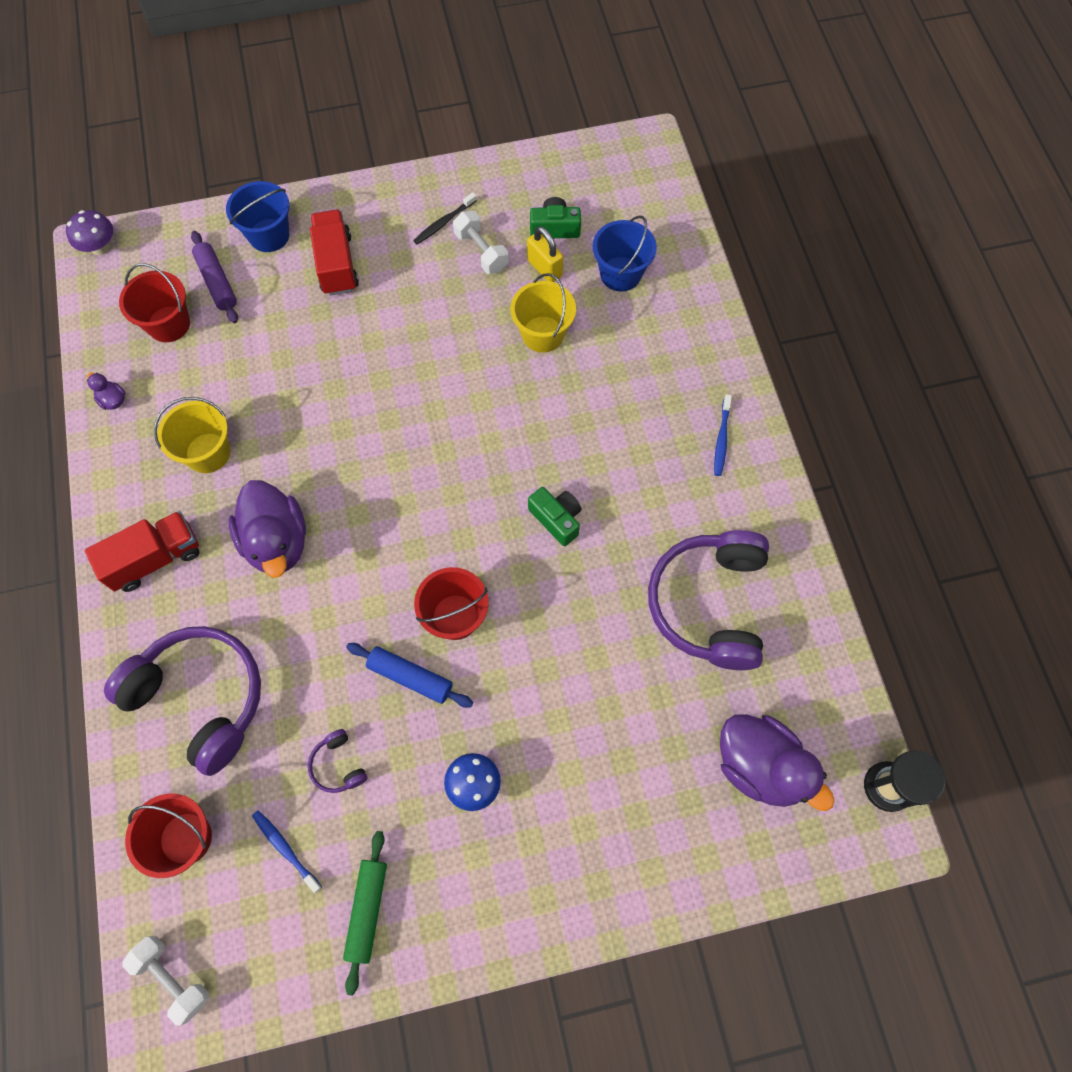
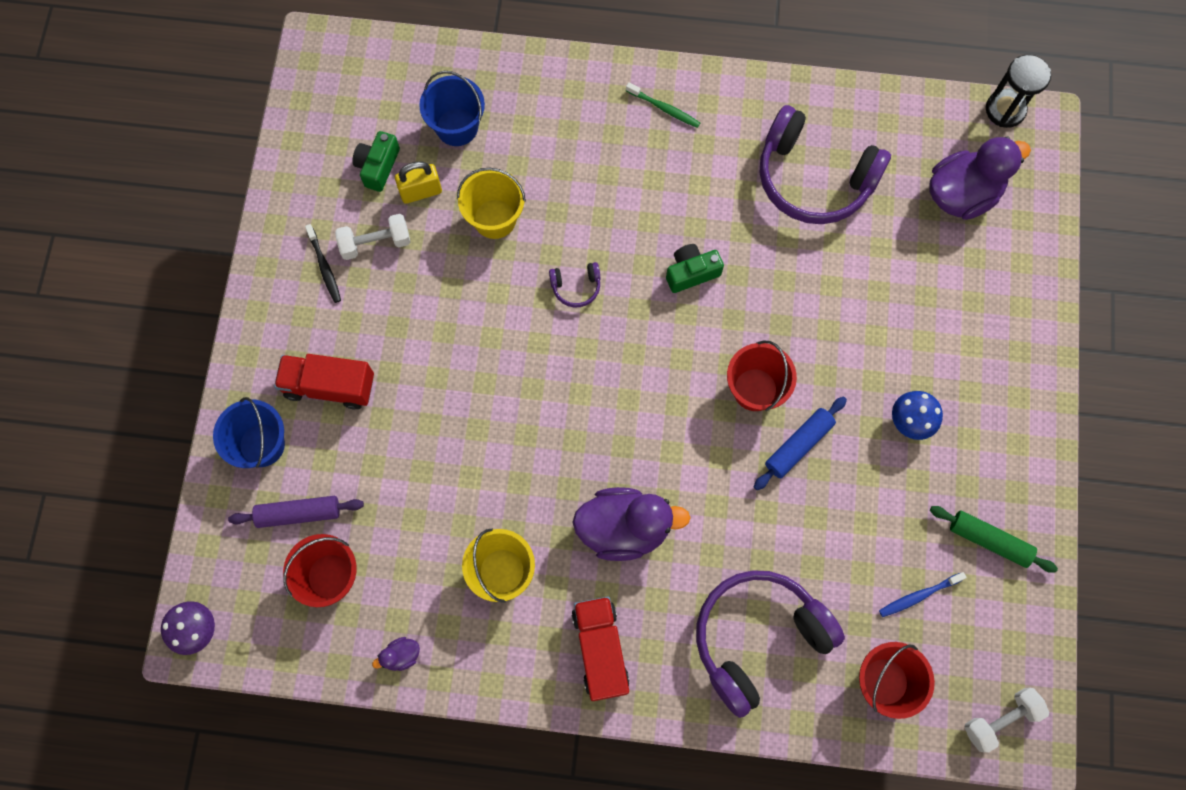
camera: 70 degrees left, 5 degrees up
(338, 765) = (859, 530): purple headphones -> purple headphones (576, 287)
(721, 439) = (664, 108): blue toothbrush -> green toothbrush

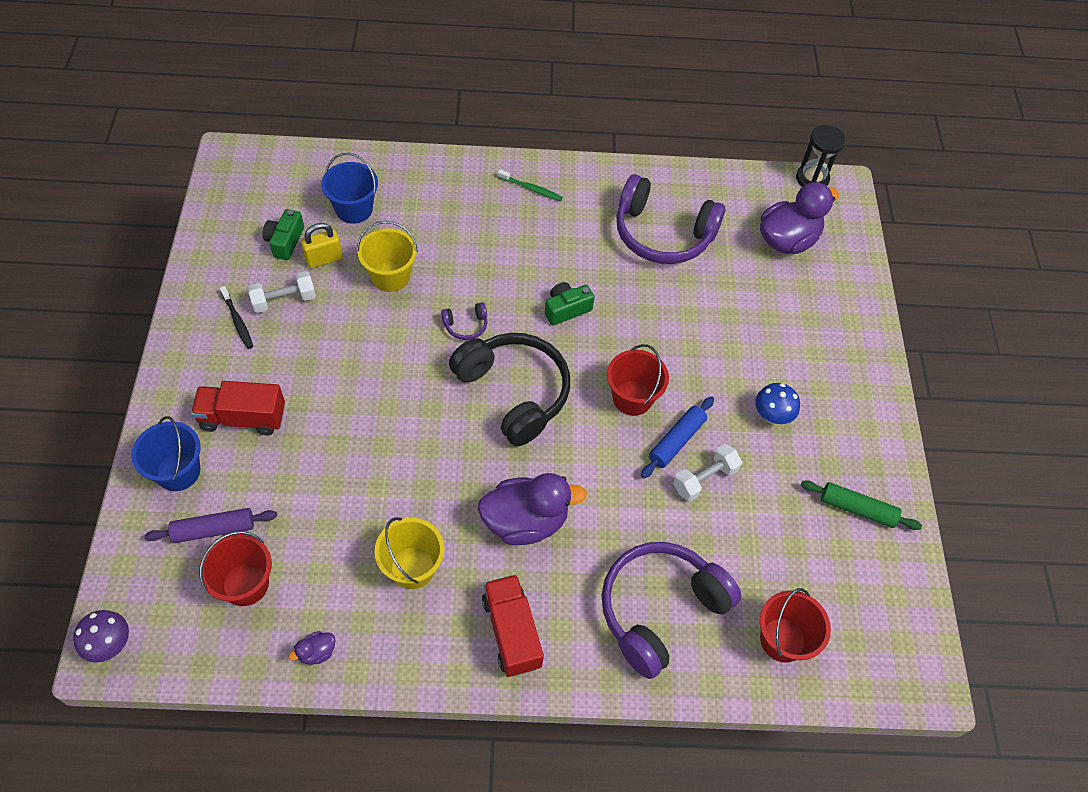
camera: 10 degrees left, 15 degrees down
(624, 374) = (514, 392): none -> black headphones
(919, 595) = (802, 561): blue toothbrush -> none
(1000, 719) = (895, 665): white dumbbell -> white dumbbell (704, 479)

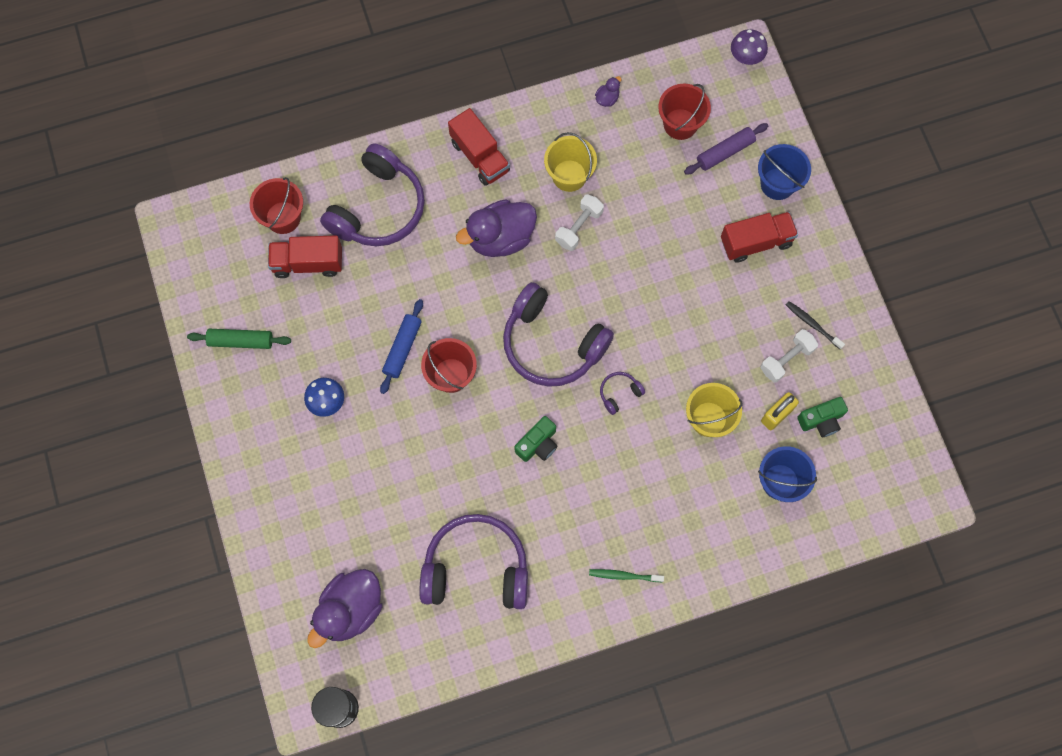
camera: 165 degrees right, 15 degrees up
(285, 241) = (821, 420): green camera -> green camera turned 75 degrees clockwise
(514, 392) = (552, 344): black headphones -> purple headphones
(704, 479) = (371, 323): white dumbbell -> white dumbbell (579, 227)
(762, 571) = (308, 263): none -> red truck

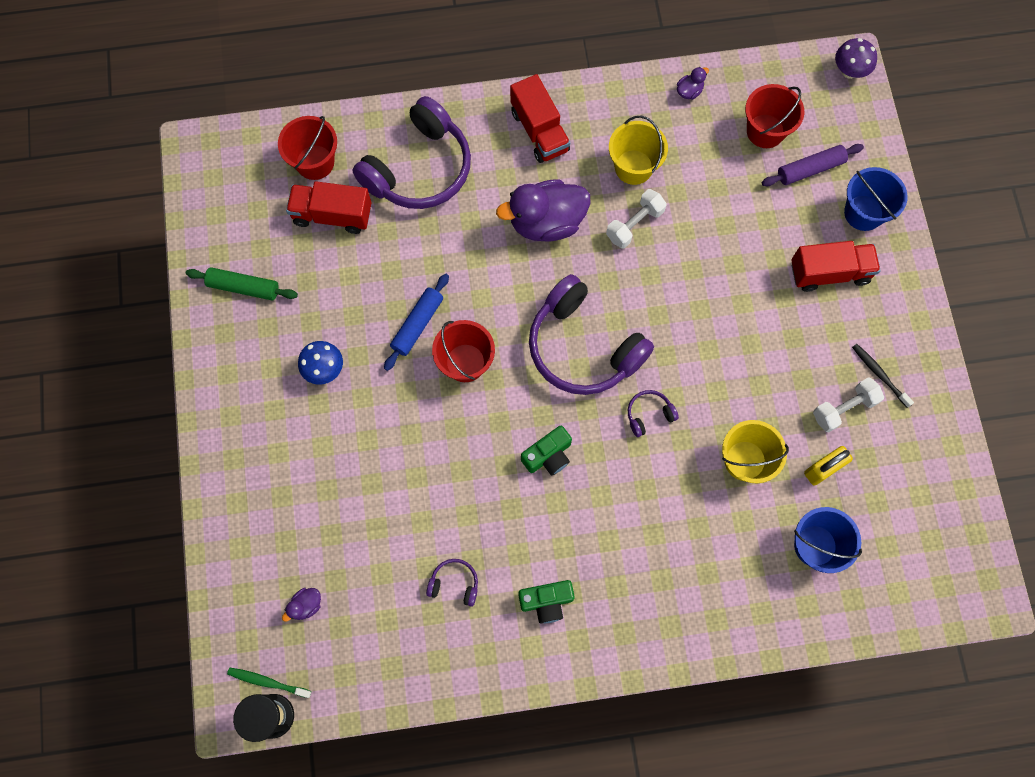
camera: 10 degrees right, 0 degrees up
(350, 610) = (306, 605): purple duck -> purple duck, size x0.42
(476, 568) = (454, 583): purple headphones -> purple headphones, size x0.41
(624, 576) = (620, 622): green toothbrush -> green toothbrush (268, 682)
(821, 420) = (873, 484): green camera -> green camera (546, 601)

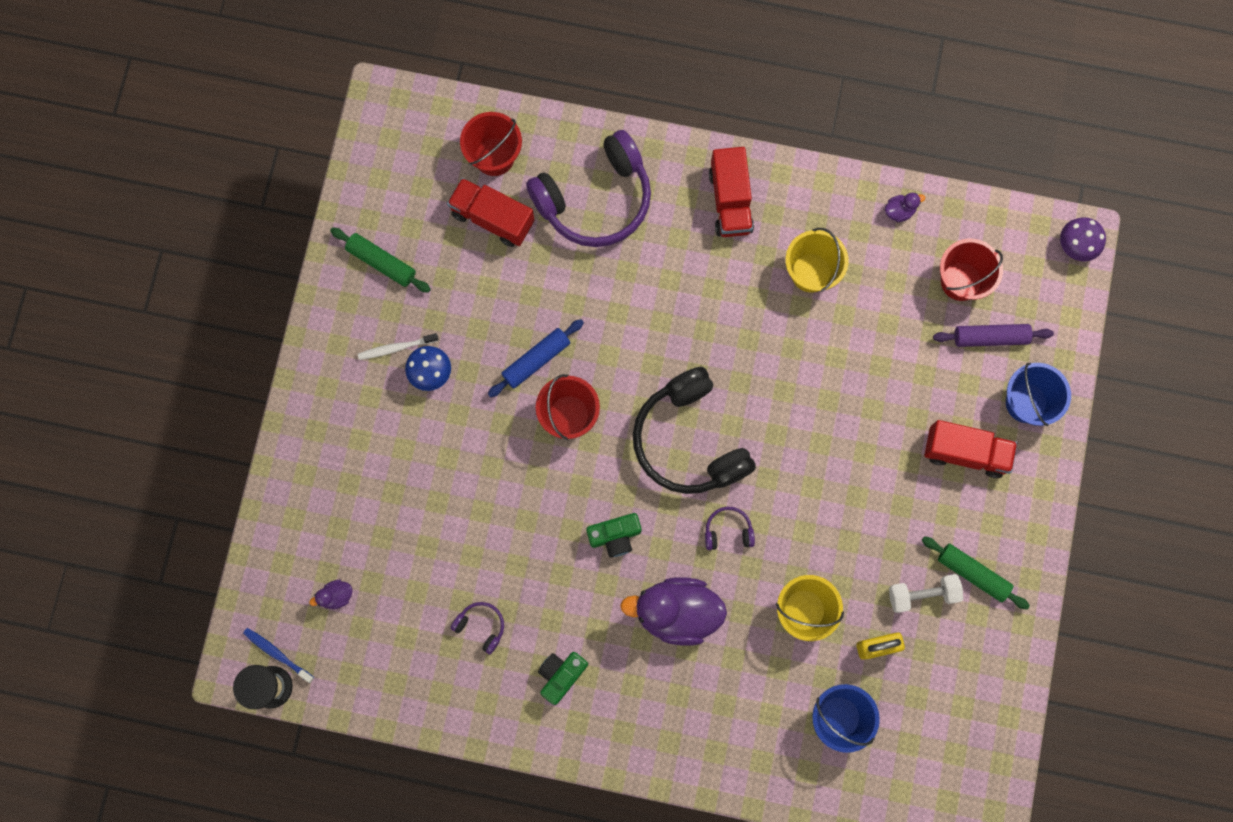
camera: 20 degrees right, 5 degrees up
(268, 682) = (277, 654): green toothbrush -> blue toothbrush
(284, 358) = (396, 348): none -> white toothbrush
(546, 222) = (701, 300): purple duck -> purple duck (676, 612)
(546, 601) = (561, 675): green camera -> green camera turned 120 degrees clockwise
(583, 347) = (689, 440): purple headphones -> black headphones
(634, 224) = (788, 333): white dumbbell -> none
(879, 374) = (972, 573): black toothbrush -> green rolling pin

